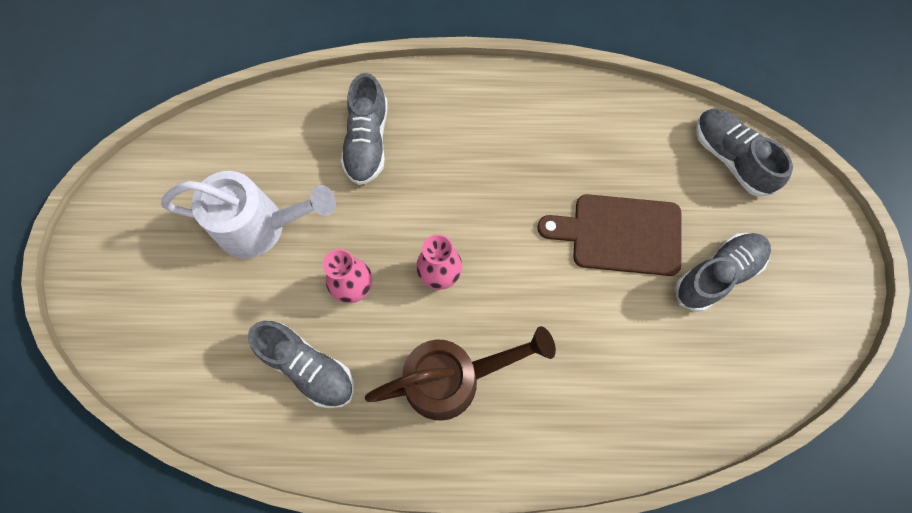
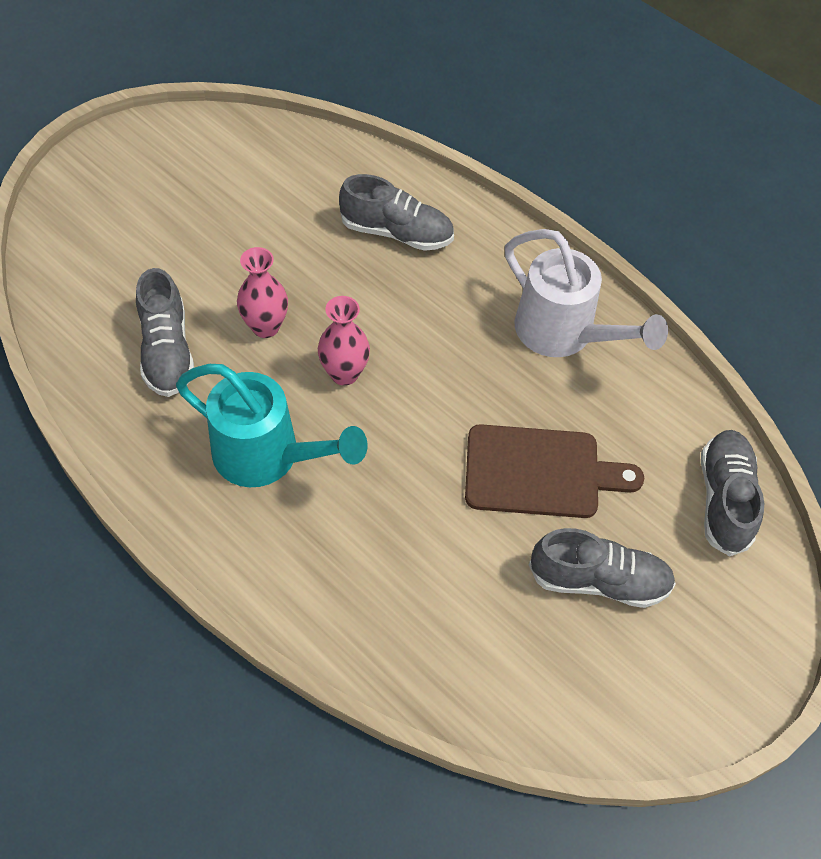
camera: 40 degrees right, 15 degrees down
(260, 226) = (245, 227): white watering can -> white watering can (563, 333)
(367, 141) = (397, 232): grey shoe -> grey shoe turned 120 degrees counterclockwise
(453, 379) = (267, 456): brown watering can -> turquoise watering can
(620, 234) = (540, 472): brown cutting board -> brown cutting board turned 135 degrees clockwise

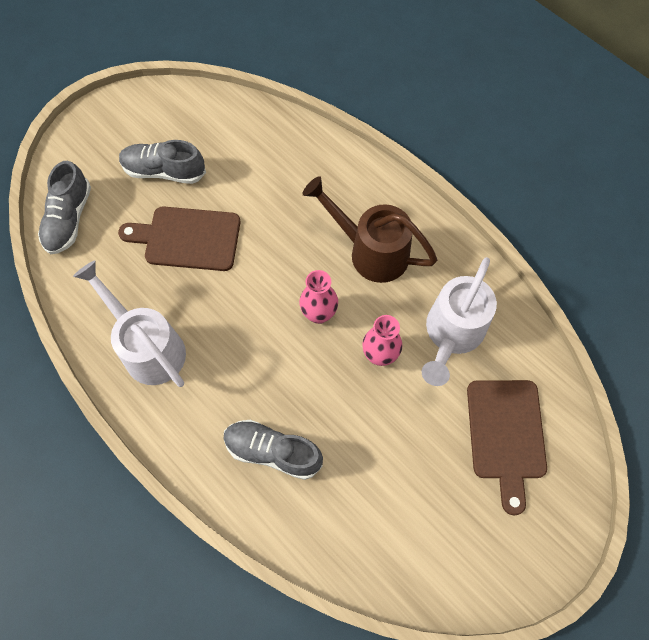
camera: 175 degrees left, 10 degrees up
(122, 248) = (506, 435): none -> brown cutting board
(167, 351) = (452, 334): grey shoe -> white watering can
(267, 456) = (371, 251): turquoise watering can -> brown watering can

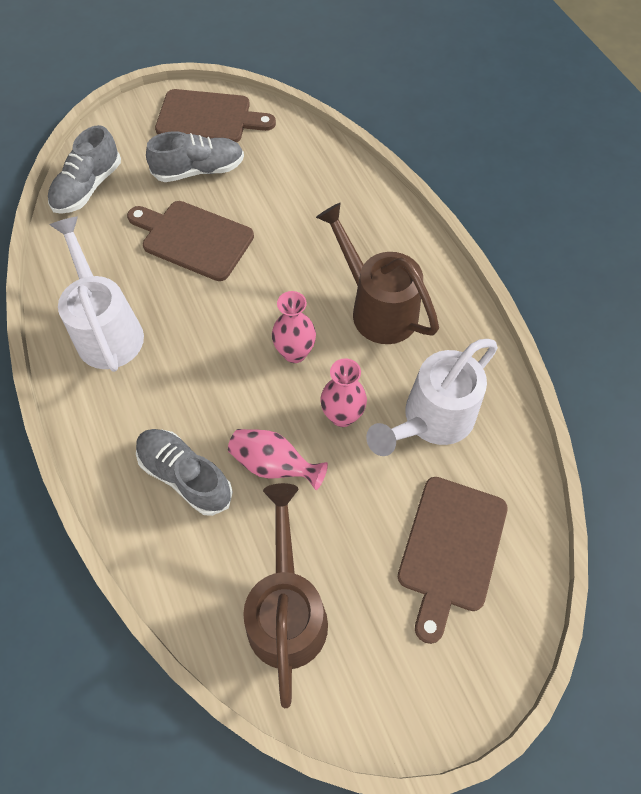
camera: 20 degrees right, 5 degrees down
(150, 116) = (209, 117): none -> brown cutting board
(164, 171) = (199, 170): grey shoe -> grey shoe turned 135 degrees clockwise
(341, 416) = (274, 464): none -> pink vase
(400, 531) = (287, 610): none -> brown watering can

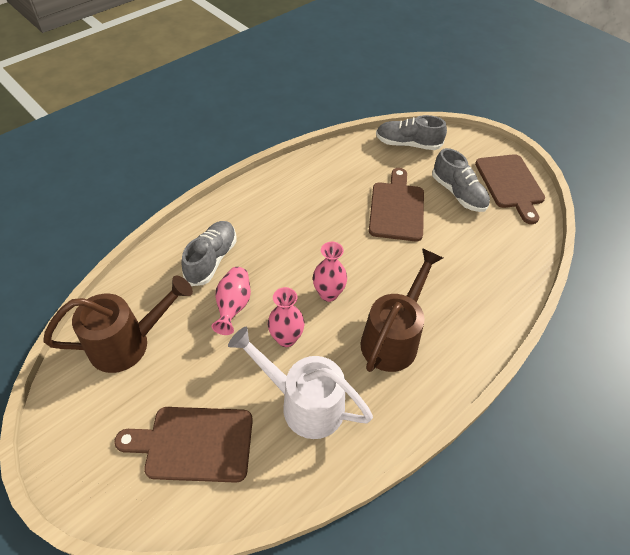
camera: 70 degrees right, 10 degrees down
(107, 330) = (303, 188): white watering can -> none

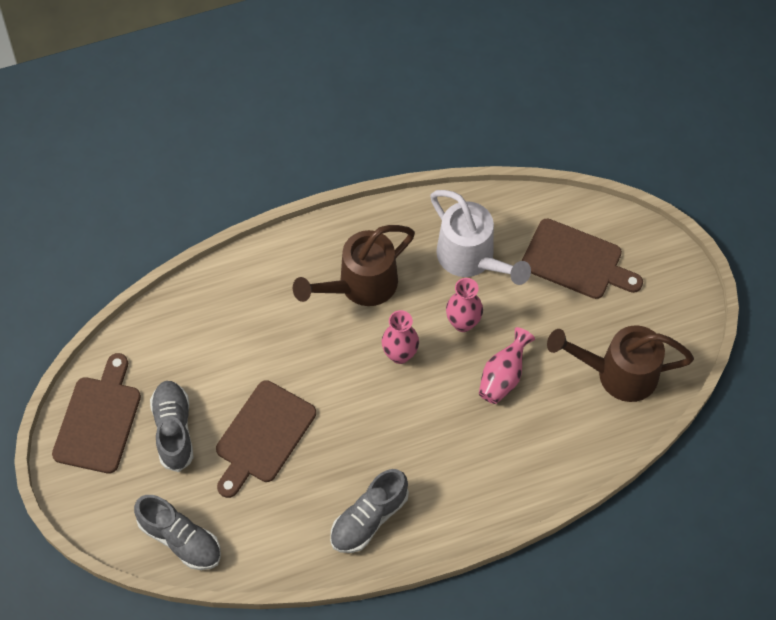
camera: 155 degrees left, 10 degrees up
(212, 259) = (509, 443): grey shoe -> grey shoe (369, 518)

